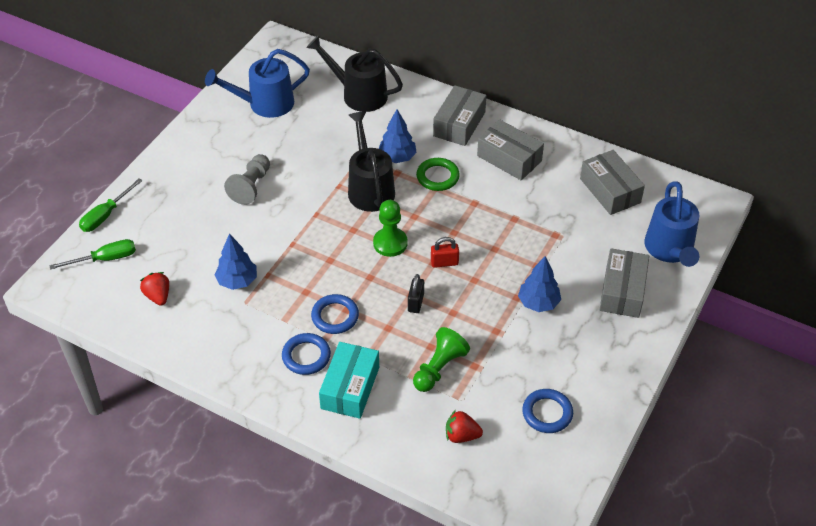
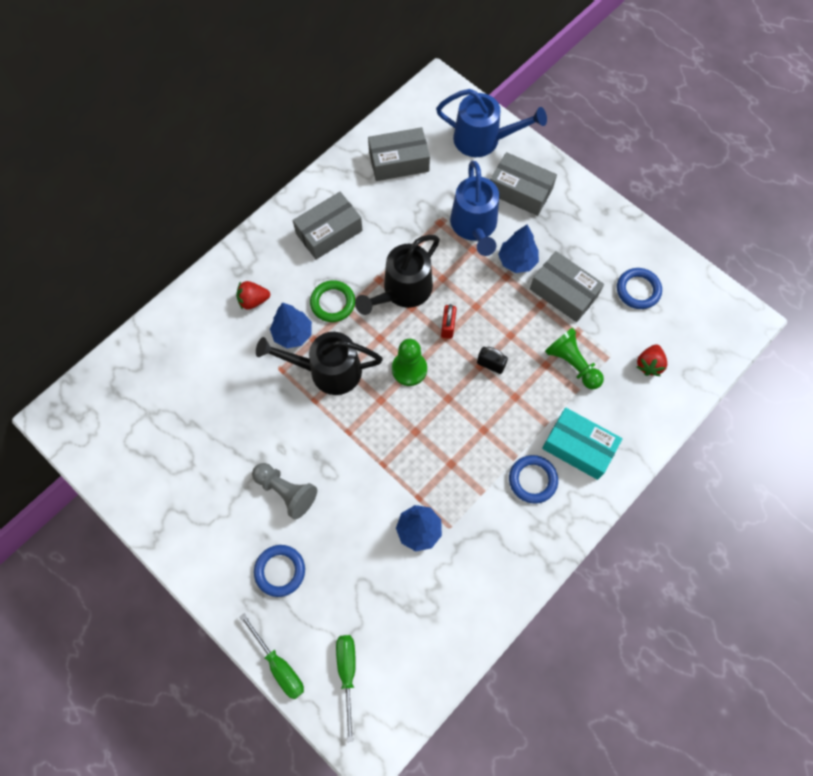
camera: 75 degrees left, 20 degrees up
(158, 296) = (418, 619): red strawberry -> red strawberry (253, 300)
(264, 104) = (159, 453): blue watering can -> blue watering can (474, 227)
(335, 316) = (490, 442): blue ring -> blue ring (280, 571)
(358, 94) = (182, 349): black watering can -> black watering can (402, 291)
(459, 124) = (265, 263): grey box -> grey box (563, 292)

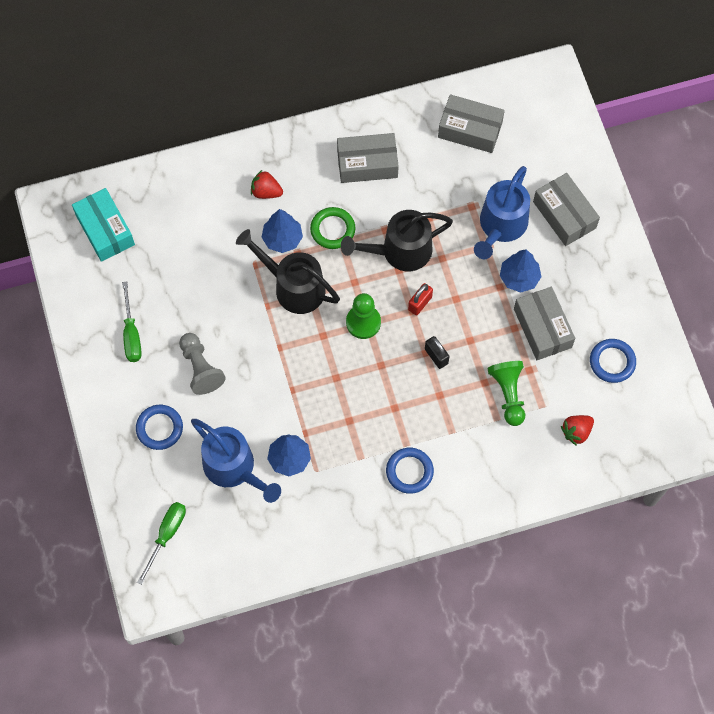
camera: 30 degrees right, 0 degrees up
(279, 665) = (118, 499): green screwdriver -> green screwdriver (131, 334)
(483, 140) = (562, 148): blue watering can -> blue watering can (234, 468)
(578, 447) = (466, 467): turquoise box -> turquoise box (105, 230)

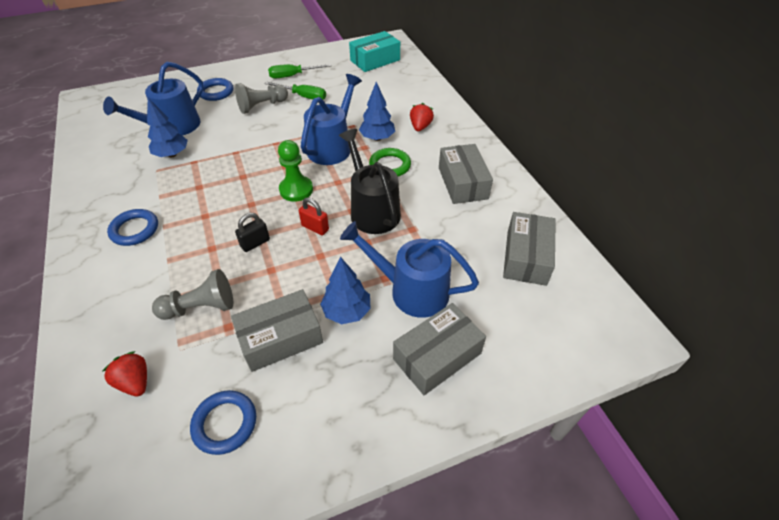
camera: 85 degrees right, 20 degrees down
(166, 535) = (129, 101): green screwdriver -> green screwdriver (303, 96)
(293, 286) = (332, 146): black watering can -> blue watering can
(508, 394) = (201, 307): green pawn -> grey pawn

